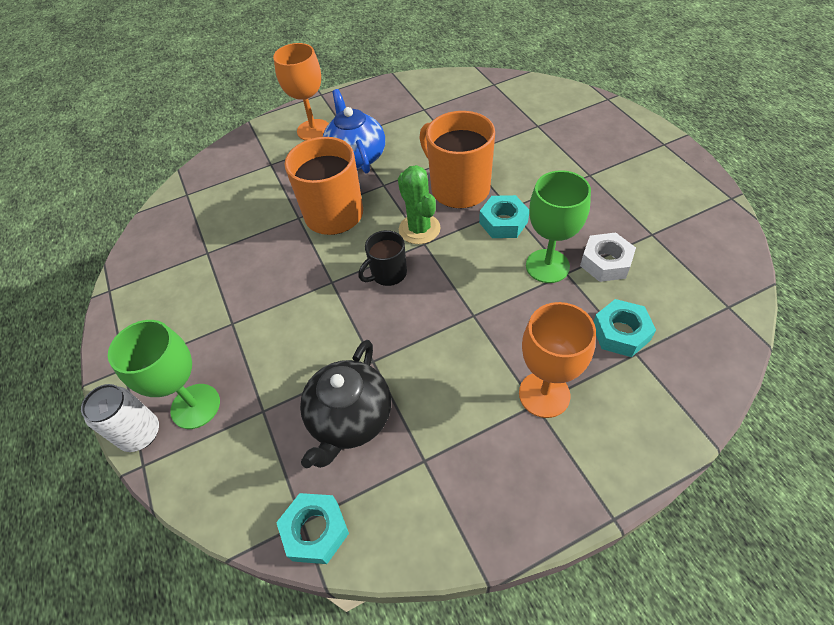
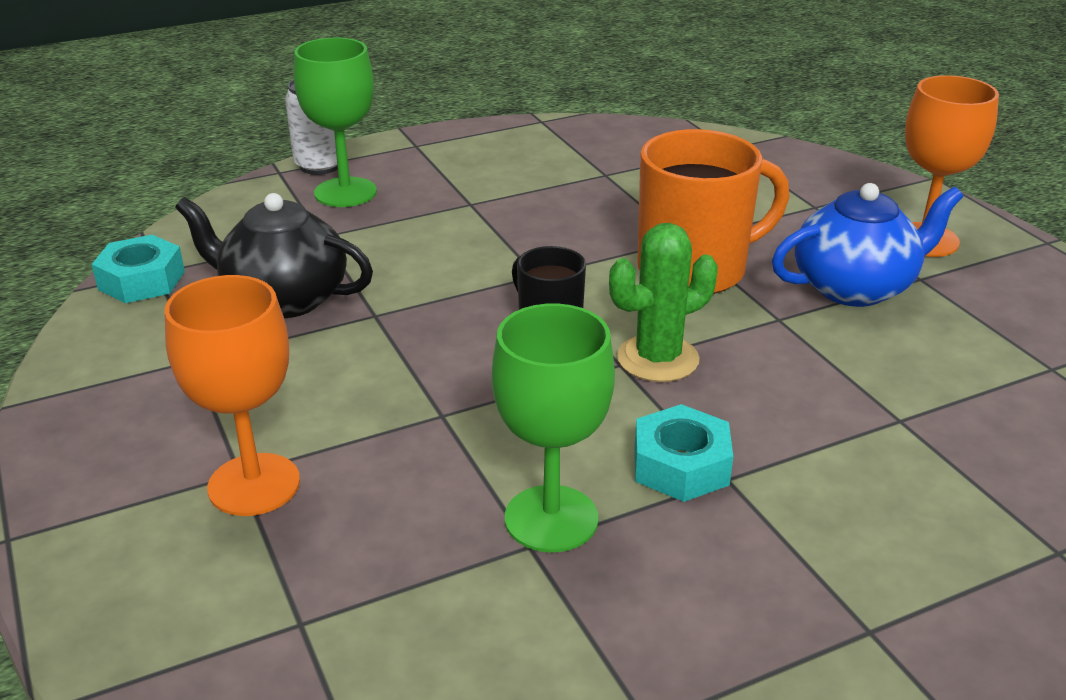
camera: 85 degrees right, 20 degrees down
(458, 188) = (781, 409): orange mug -> none
(605, 262) = (554, 614): white nut -> none
(620, 333) = (356, 607): turquoise nut -> none

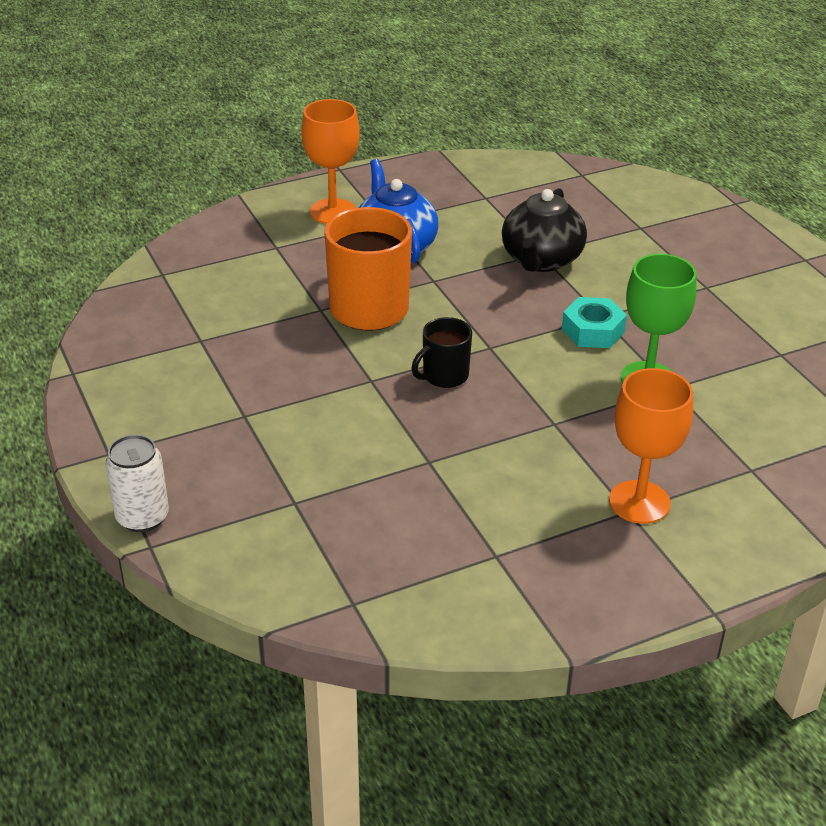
camera: 90 degrees left, 5 degrees up
(141, 280) = (370, 611): turquoise nut -> none
(283, 299) = (404, 514): black teapot -> black teapot (541, 260)
(345, 192) = (208, 494): green goblet -> none
(658, 359) = (483, 331): green cactus -> none

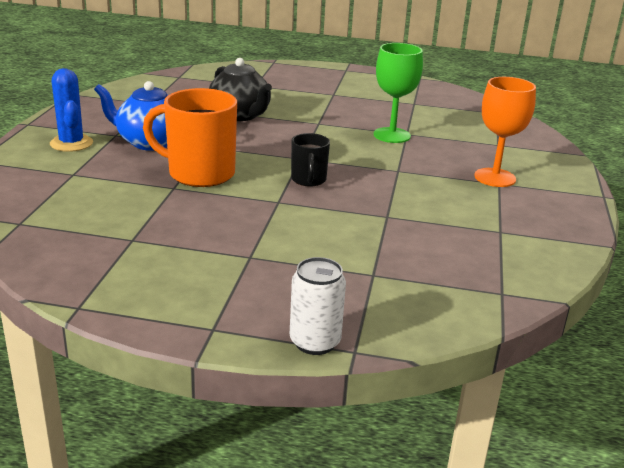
camera: 55 degrees left, 10 degrees down
(333, 211) = (71, 143): orange goblet -> blue cactus
(593, 331) = (328, 130): turquoise nut -> none

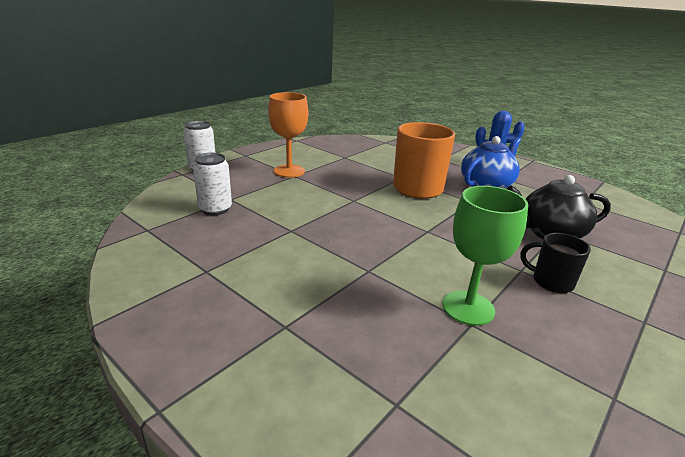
camera: 120 degrees right, 0 degrees up
(308, 180) = (380, 221): black mug -> black mug (551, 282)
(408, 273) = (215, 209): none -> white can
(495, 178) = (300, 331): orange goblet -> orange goblet (289, 171)

